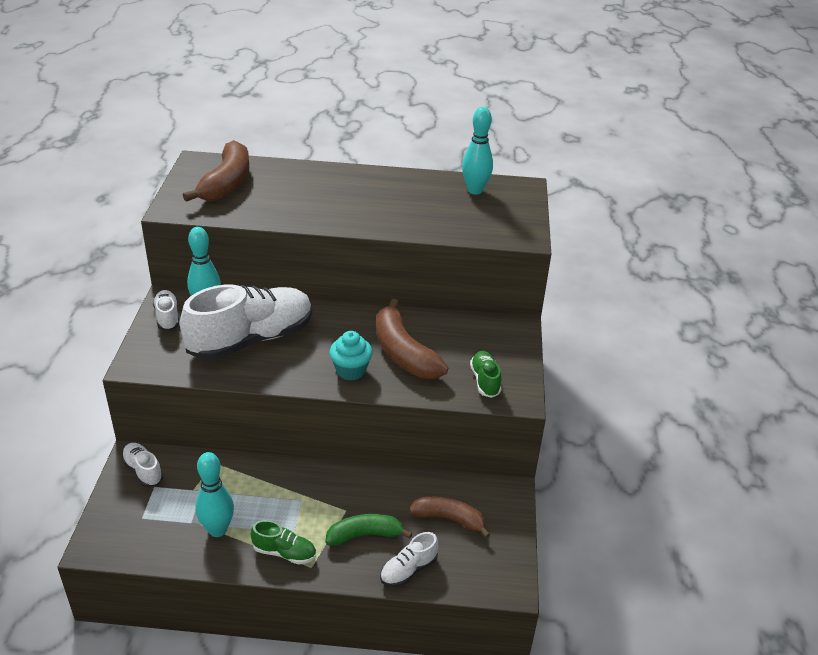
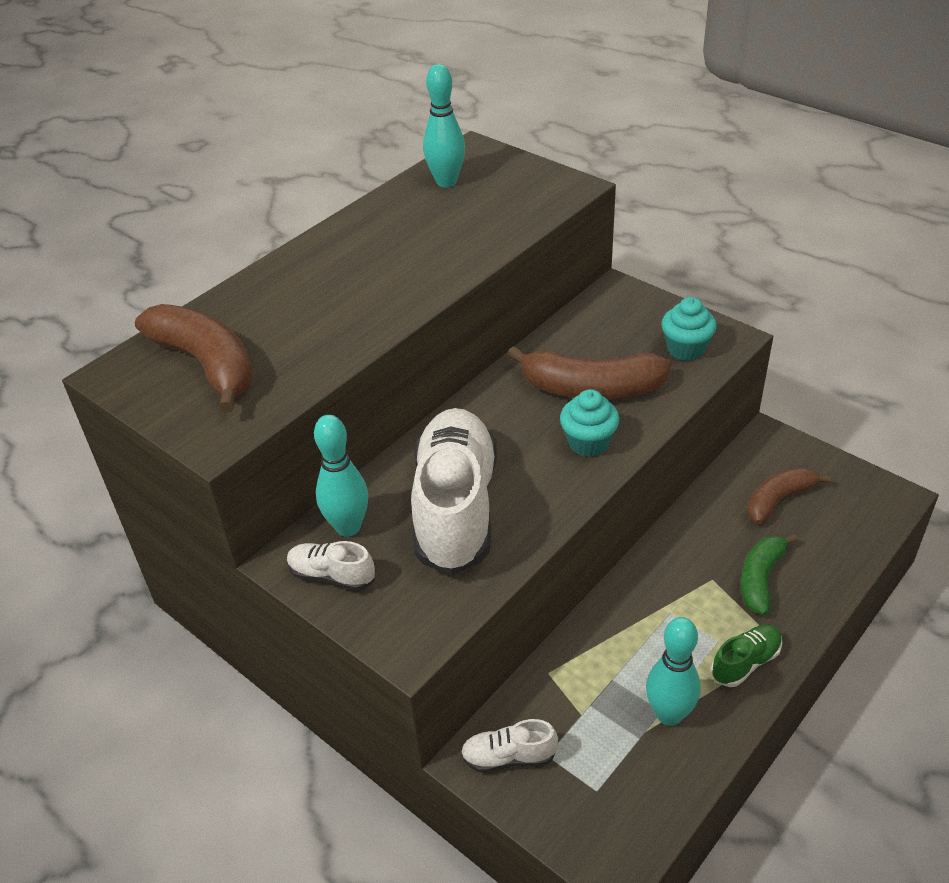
camera: 50 degrees left, 5 degrees up
(408, 570) = (832, 565): white shoe -> none
(485, 381) = (686, 349): green shoe -> turquoise cupcake

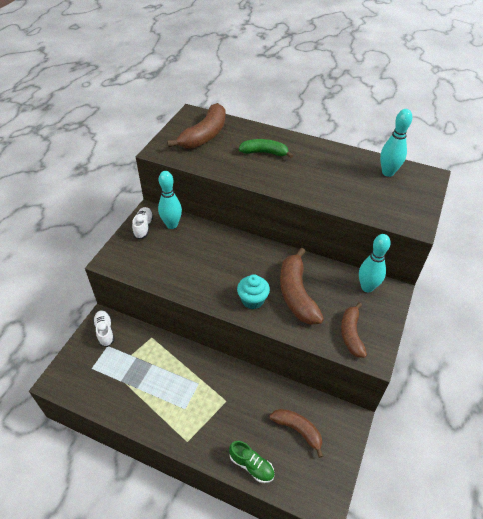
camera: 70 degrees right, 5 degrees up
(455, 508) = (192, 257): white shoe -> none
(669, 714) = (135, 392): turquoise bowling pin -> turquoise bowling pin (367, 287)
(686, 349) = (351, 334): turquoise cupcake -> brown banana
(745, 662) = (173, 424): green shoe -> green shoe (251, 465)
(761, 579) = (232, 426): green banana -> green banana (264, 153)

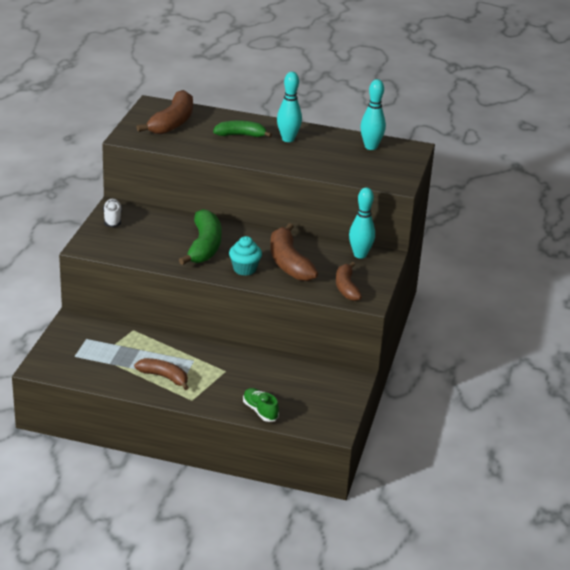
camera: 10 degrees left, 15 degrees down
(105, 331) = (79, 328): white shoe -> none
(172, 225) = (143, 216): turquoise bowling pin -> turquoise bowling pin (288, 139)
(219, 267) = (204, 246): none -> green banana
(251, 465) = (260, 411): green shoe -> green shoe turned 150 degrees counterclockwise
(298, 430) = (303, 386): brown banana -> brown banana (164, 377)

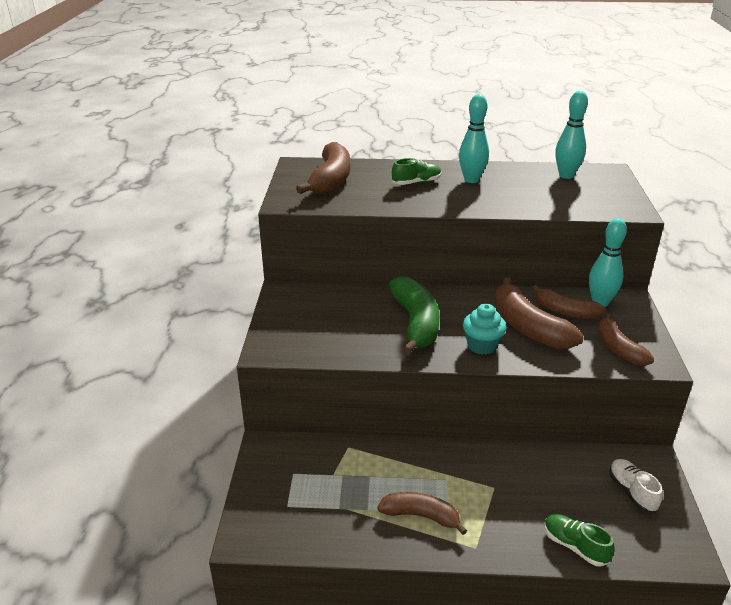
camera: 10 degrees left, 0 degrees up
(112, 219) = (287, 306): white shoe -> white shoe (632, 492)
(241, 135) = (416, 183): green banana -> green shoe
(326, 256) = (565, 311): none -> brown banana

